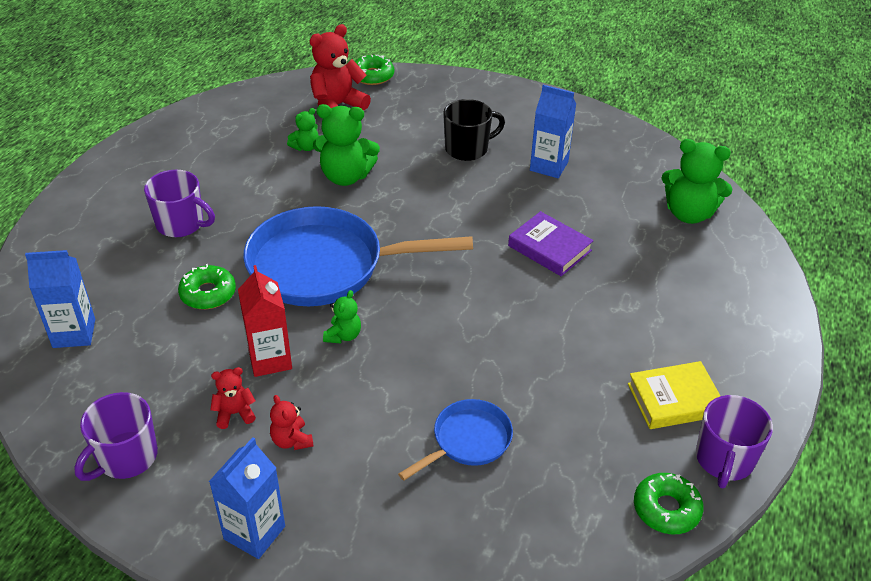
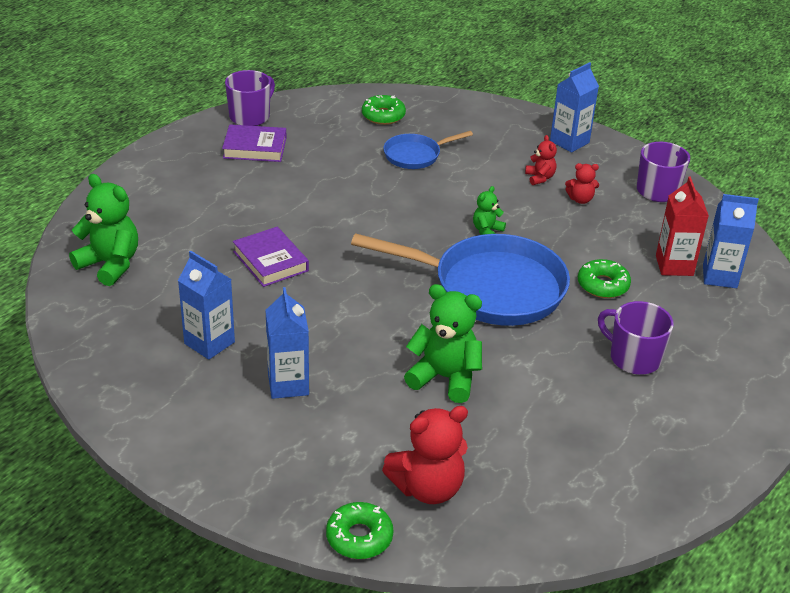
camera: 165 degrees left, 5 degrees down
(270, 359) = (550, 226): red carton -> red carton (674, 265)
(306, 147) = (483, 429): green teddy bear -> none
(467, 149) = (288, 384): black mug -> blue carton
(666, 509) = (307, 105): green donut -> green donut (383, 116)
(674, 399) = (255, 148): yellow book -> purple book

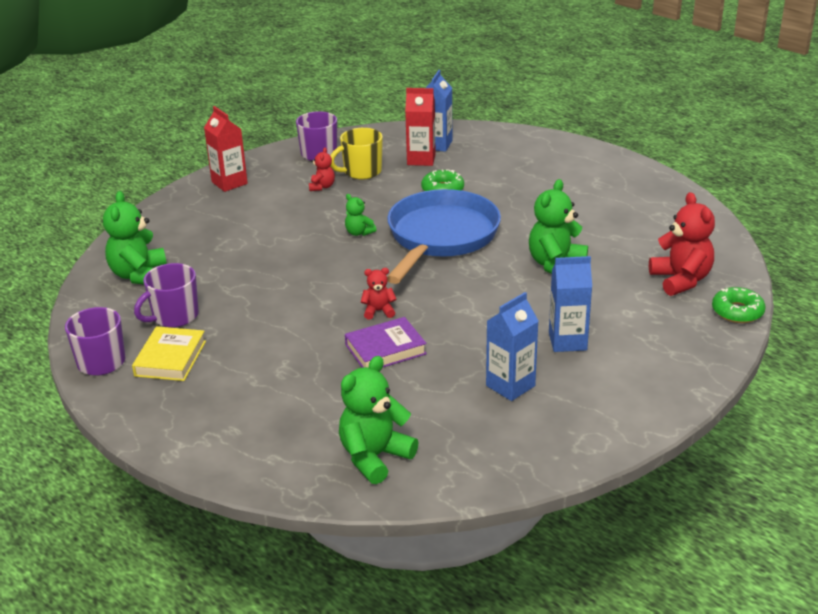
camera: 80 degrees left, 5 degrees down
(255, 148) = (170, 358): purple book -> yellow book
(383, 116) = (139, 275): green donut -> green teddy bear
(415, 155) = (223, 261): blue pan -> none
(540, 178) = (283, 201): red teddy bear -> red teddy bear (378, 311)
(569, 142) = (229, 183): blue carton -> red carton
(626, 223) = (361, 172): none -> yellow mug
(633, 358) = (531, 187): purple mug -> purple mug (174, 316)

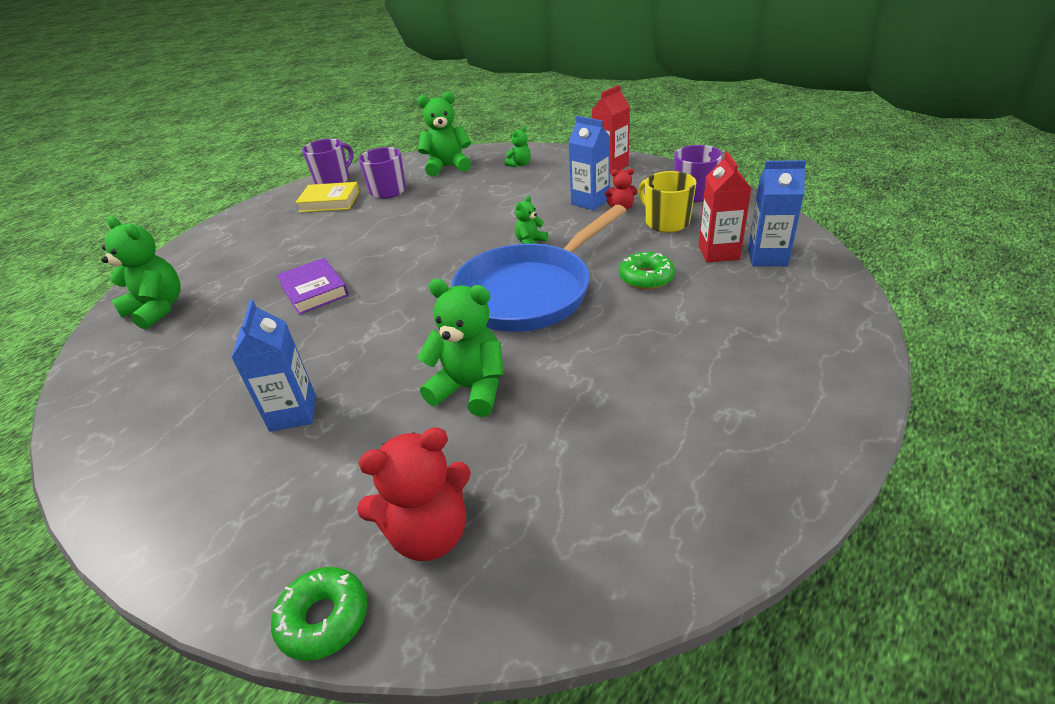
camera: 85 degrees right, 5 degrees up
(176, 230) = (519, 164): none -> green teddy bear
(378, 311) = (380, 277): red teddy bear -> none
(440, 237) = (529, 292): blue pan -> blue pan turned 120 degrees clockwise
(510, 386) = (224, 376): blue carton -> blue carton (590, 202)

